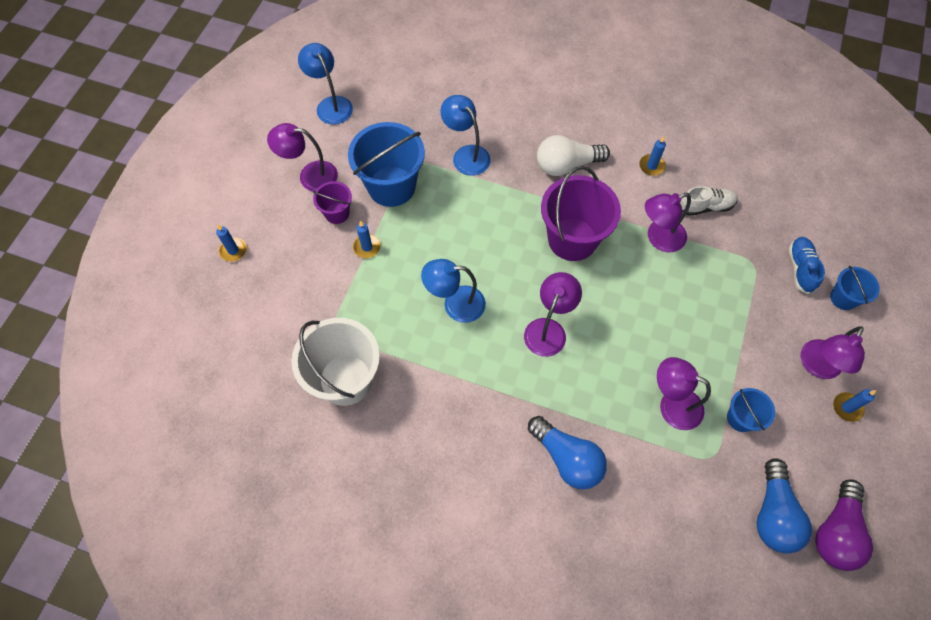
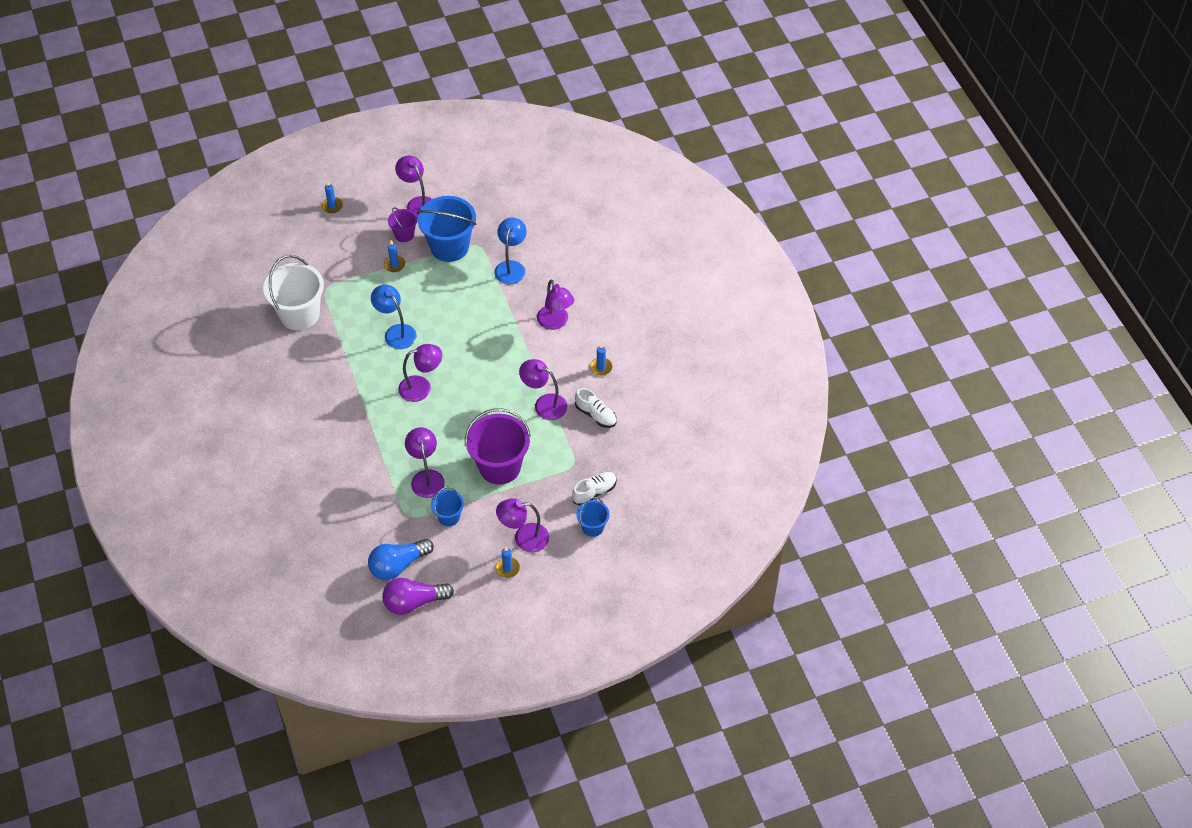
camera: 50 degrees right, 10 degrees down
(331, 104) = (481, 175): blue lamp -> none
(566, 165) = (555, 322): white light bulb -> purple lamp
(567, 458) = (344, 447): blue light bulb -> none
(572, 239) = (499, 360): purple bucket -> purple bucket (500, 467)
(800, 268) = (594, 492): blue shoe -> white shoe

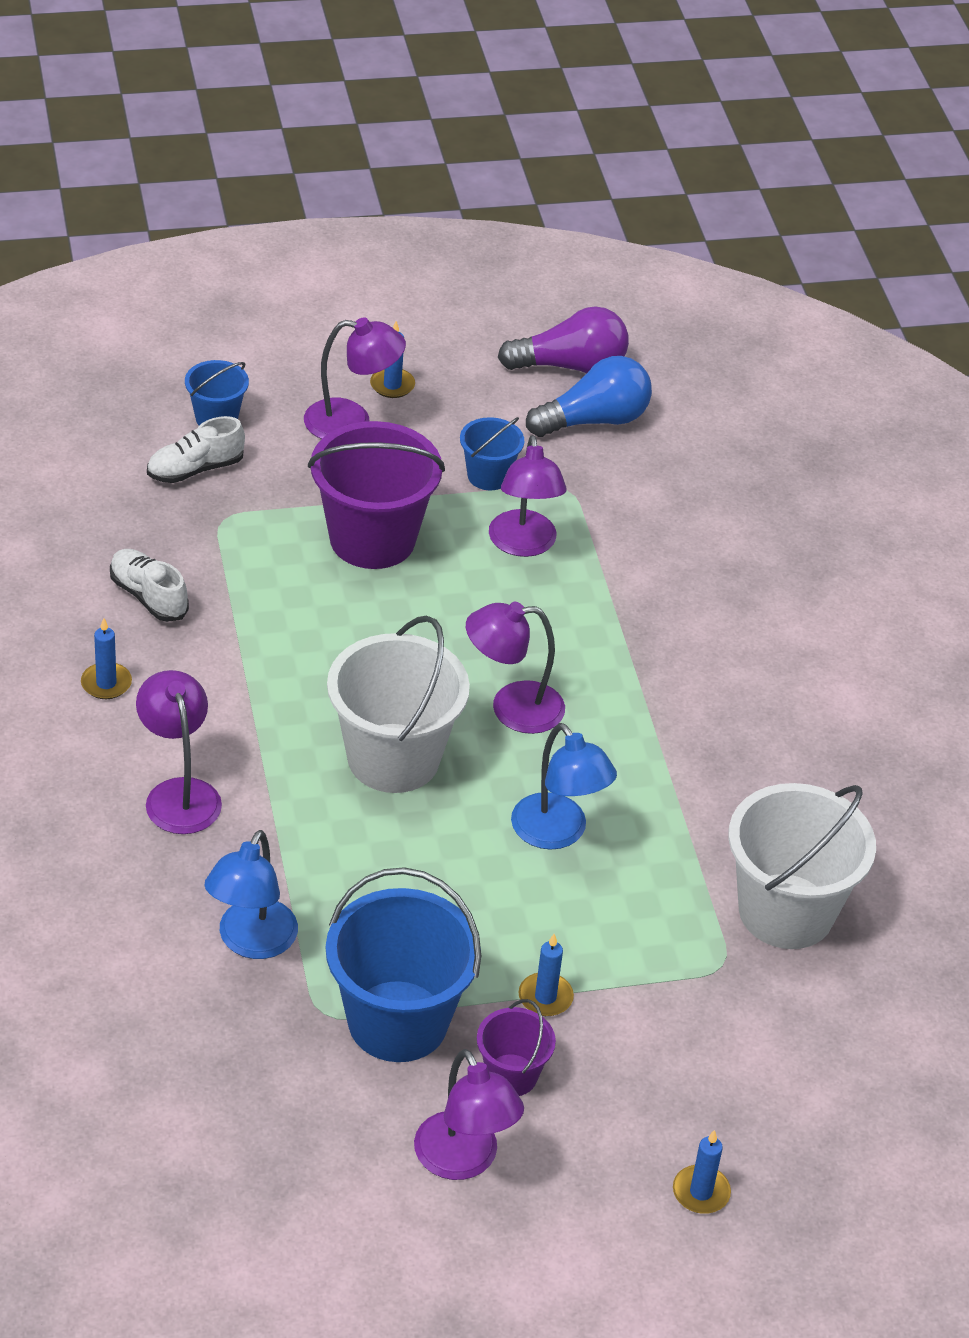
camera: 175 degrees left, 10 degrees down
(470, 354) = (393, 758): none -> white bucket
(544, 404) = (252, 633): purple lamp -> none

